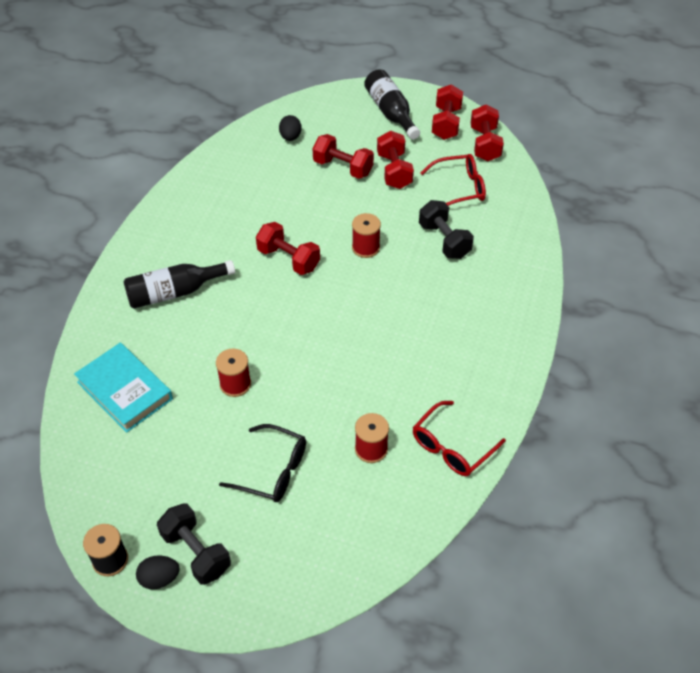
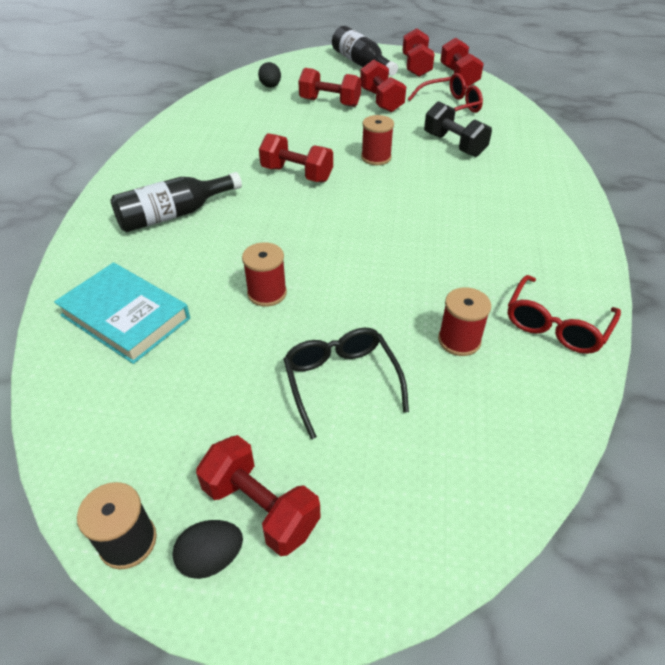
camera: 10 degrees left, 5 degrees down
(196, 552) = (261, 508): black dumbbell -> red dumbbell
(272, 470) = (341, 382): black glasses -> black glasses turned 120 degrees counterclockwise

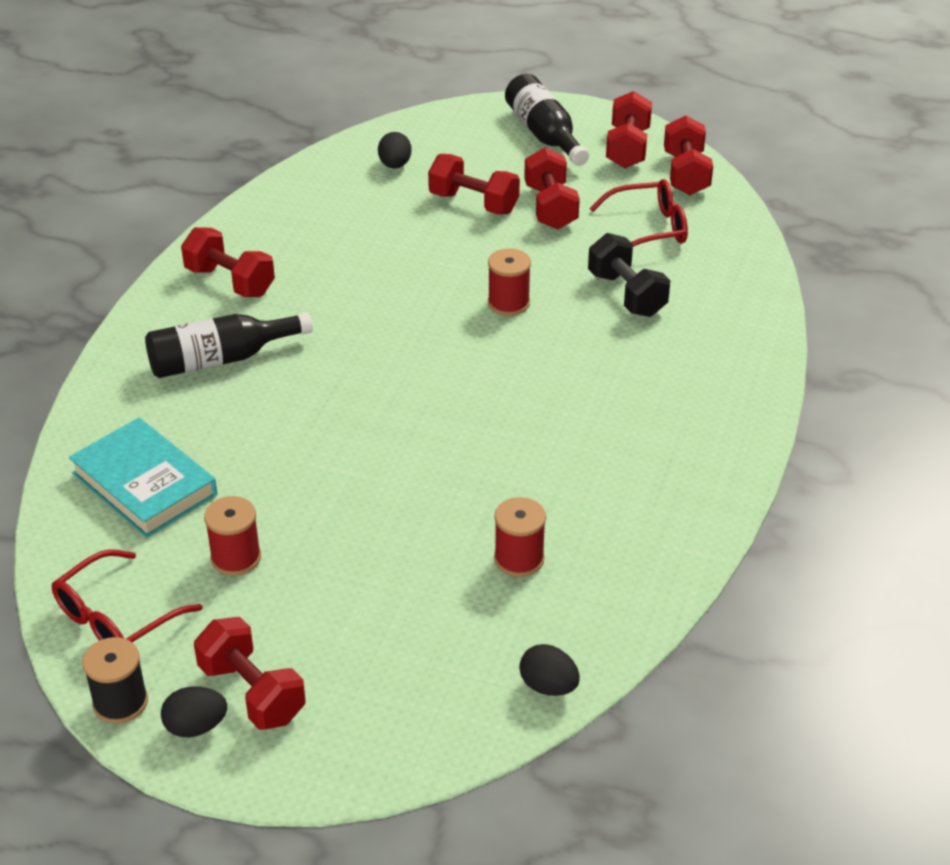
camera: 10 degrees right, 5 degrees down
(267, 293) = (312, 476): red spool -> red spool (236, 558)
(297, 174) = (392, 318): red dumbbell -> red dumbbell (230, 282)
(341, 382) = (368, 586): black glasses -> none
(535, 456) = (548, 686): none -> black egg
(556, 324) = (643, 556): red glasses -> red glasses (117, 617)

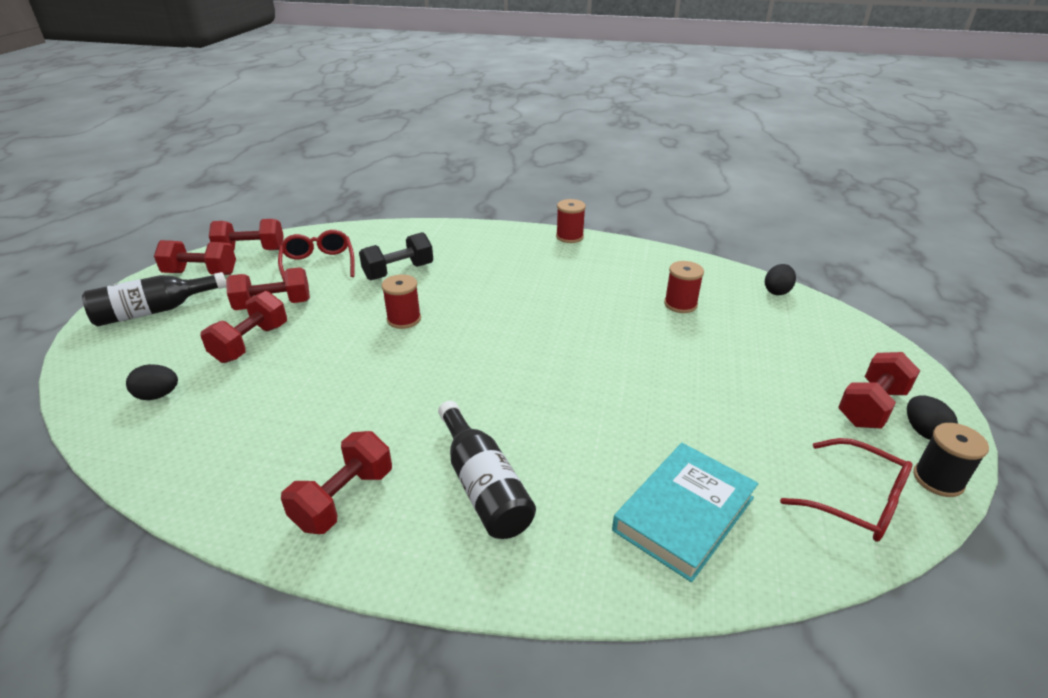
camera: 95 degrees left, 5 degrees down
(236, 558) = (746, 434): red spool -> red spool (569, 237)

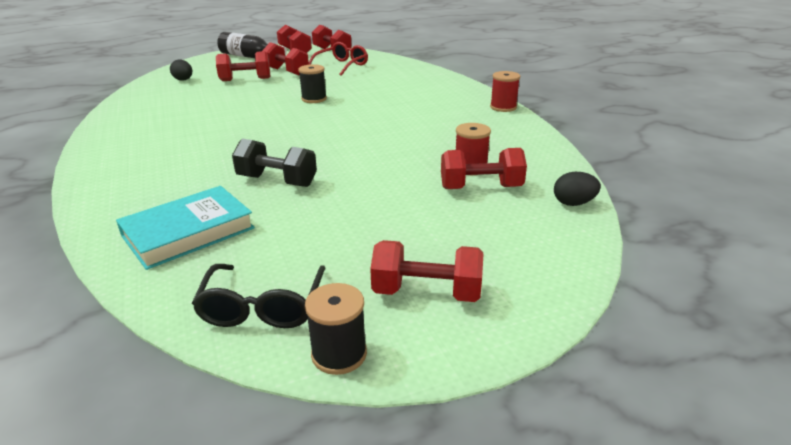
camera: 55 degrees right, 5 degrees down
(344, 499) = (134, 137): red dumbbell -> red dumbbell (481, 188)
(398, 272) = (365, 82): black dumbbell -> black dumbbell (277, 181)
(404, 319) = (314, 99): red spool -> black spool
(483, 485) = (170, 164): black bottle -> none
(684, 514) = (188, 232): turquoise book -> turquoise book turned 45 degrees counterclockwise
(855, 500) = (263, 306): red glasses -> black glasses
(923, 431) = (419, 333): black egg -> none

